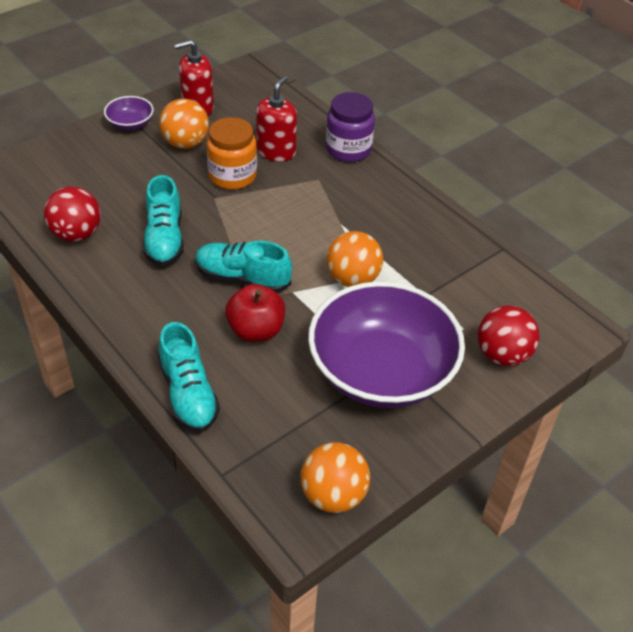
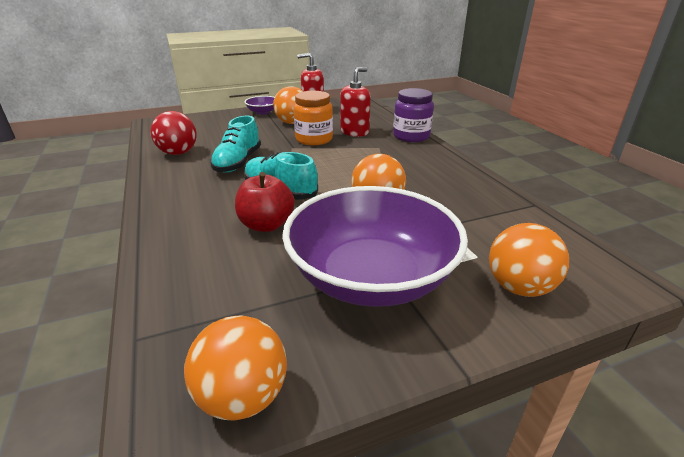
camera: 20 degrees right, 15 degrees down
(188, 394) = (167, 259): turquoise shoe -> none
(502, 355) = (519, 287): red ball -> orange ball

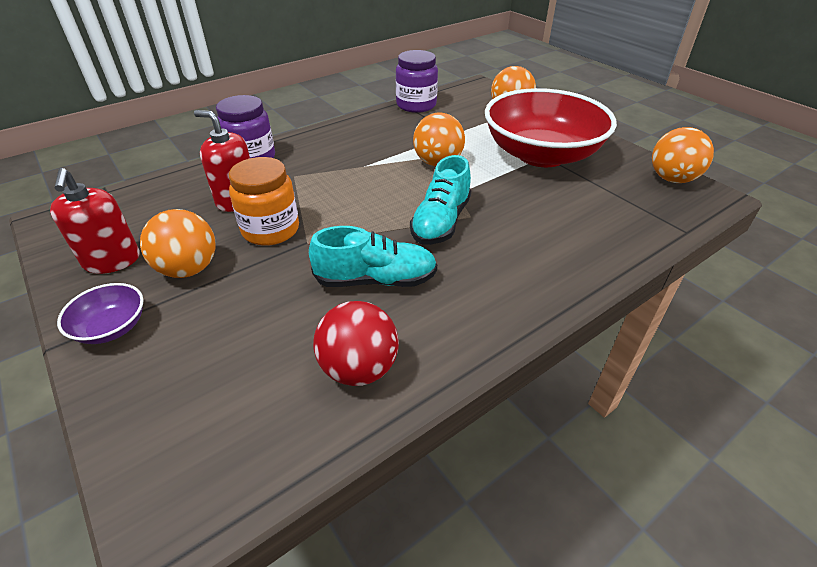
camera: 105 degrees left, 10 degrees up
(266, 225) = (511, 214): red apple -> none
(371, 277) = (541, 155): purple bowl -> red bowl
(527, 213) = (416, 105): none -> purple jar

